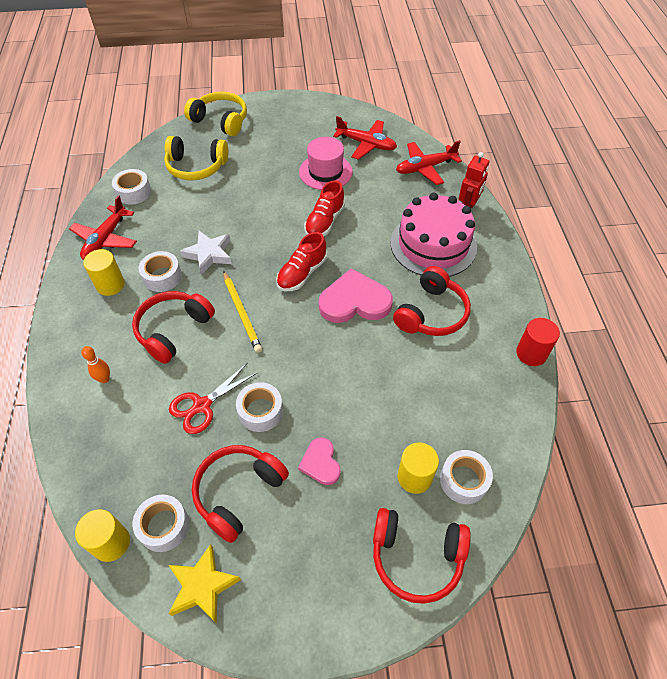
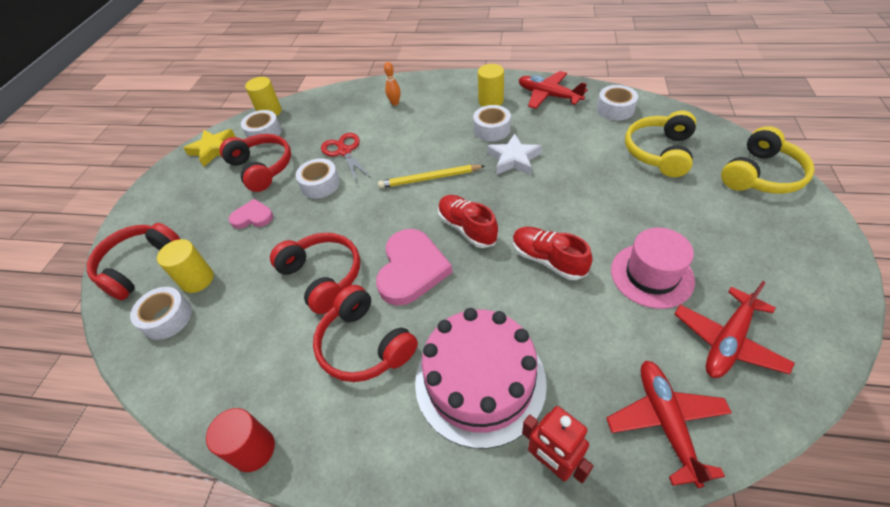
camera: 110 degrees right, 5 degrees down
(173, 330) = (427, 136): red headphones -> red headphones (322, 277)

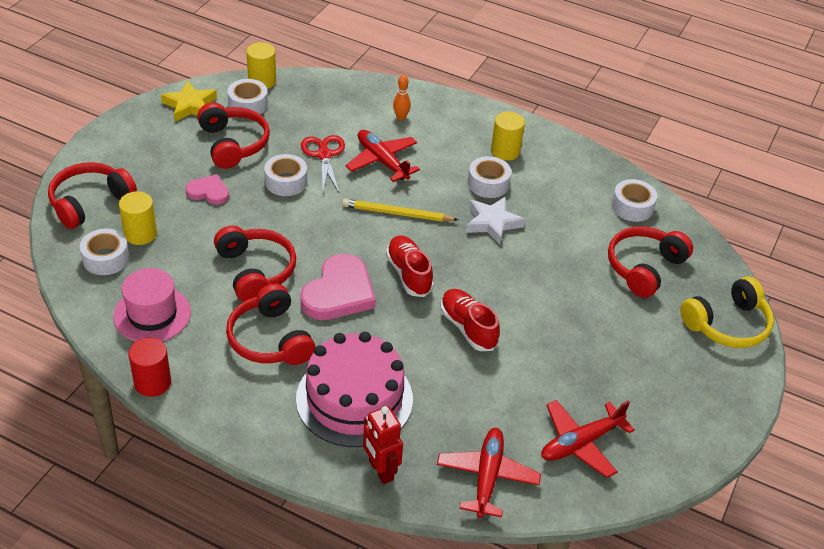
camera: 10 degrees right, 5 degrees down
(548, 96) = (571, 167): red plane -> red plane (382, 161)
(651, 275) = (553, 372): pink hat -> pink hat (152, 314)
(659, 152) = (644, 268): yellow headphones -> red headphones

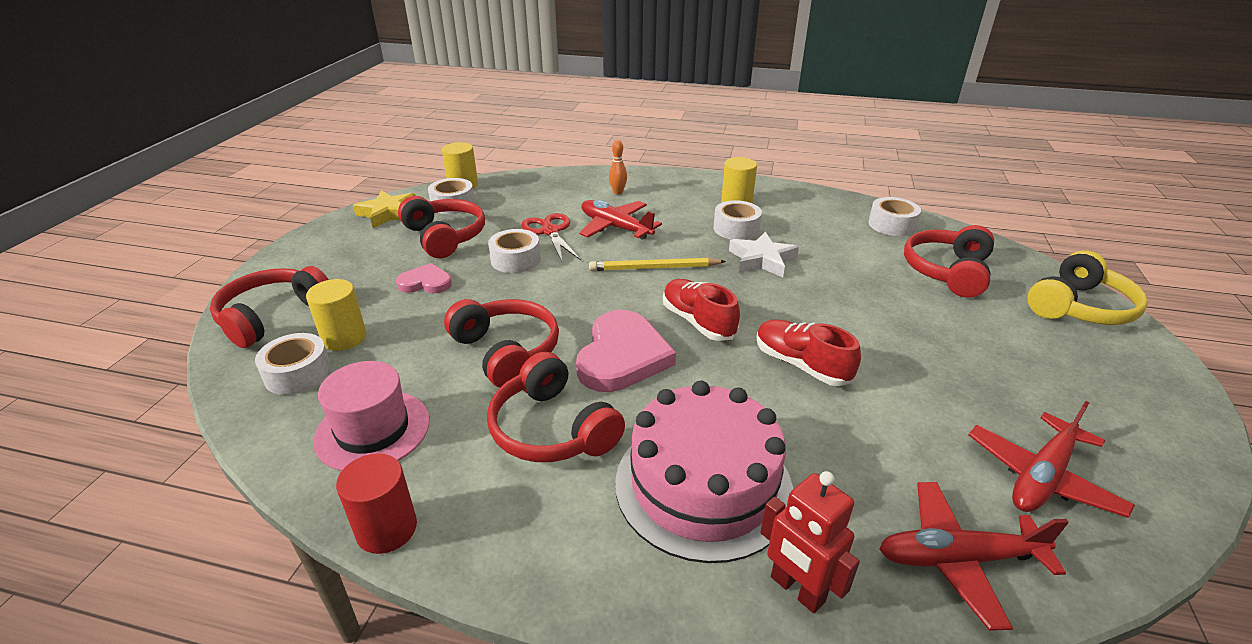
camera: 10 degrees left, 10 degrees down
(487, 477) = (957, 559): red plane -> red plane turned 90 degrees counterclockwise

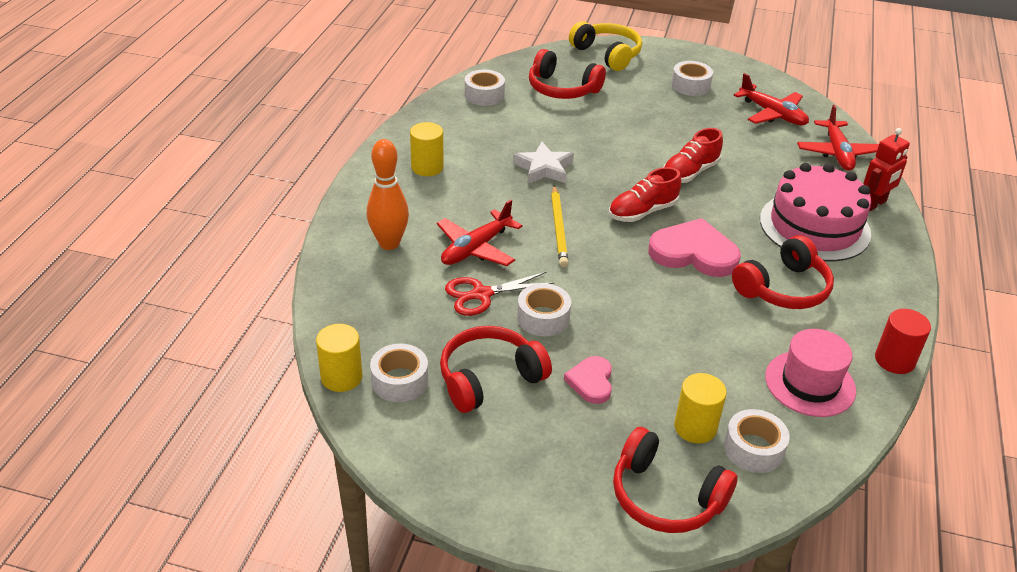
camera: 90 degrees left, 5 degrees up
(388, 213) = (419, 442): yellow star -> none
(506, 352) = (699, 316): red headphones -> none
(618, 192) = (389, 243): orange bowling pin -> orange bowling pin, size x1.90
(736, 229) = (485, 174): white tape -> white tape (690, 85)

